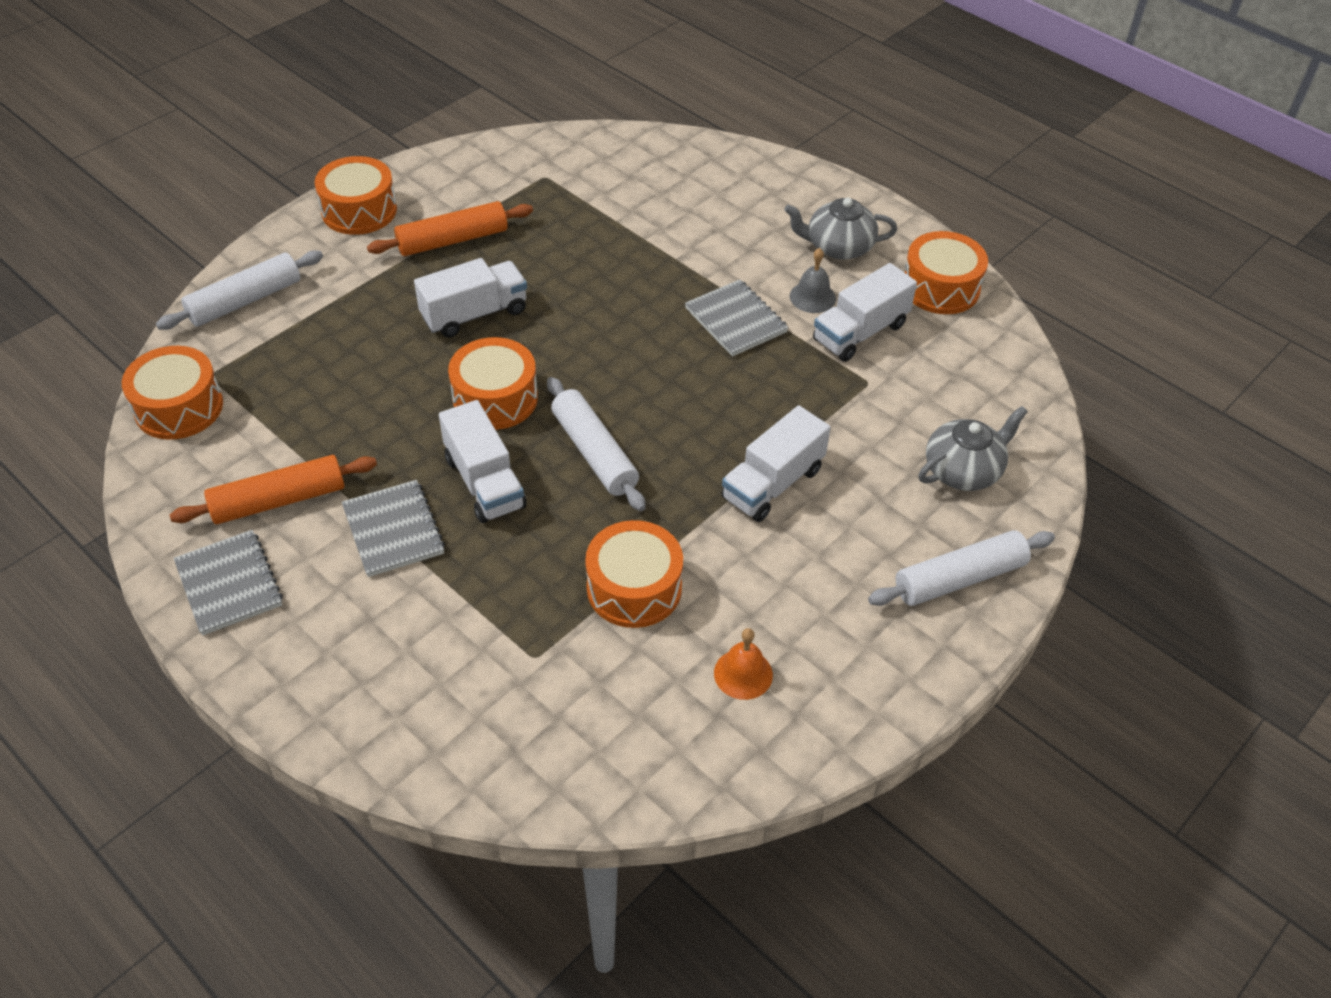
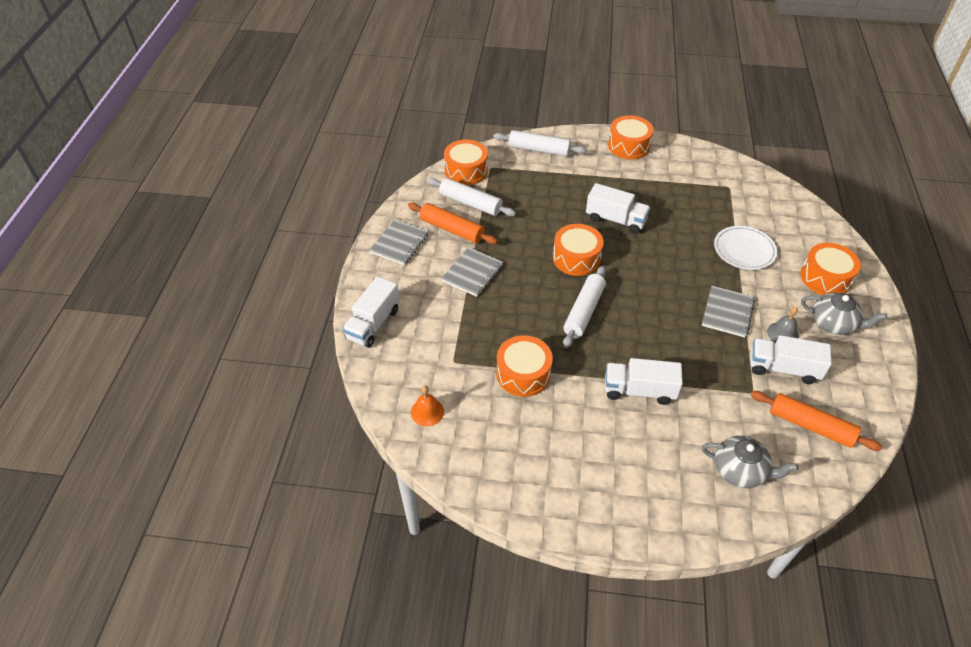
camera: 55 degrees right, 0 degrees up
(453, 240) = (649, 184): orange rolling pin -> orange rolling pin (810, 426)
(484, 482) = (527, 285): white truck -> white truck (373, 324)
(658, 237) = (744, 250): none -> white plate
(743, 674) = (515, 445): orange bell -> orange bell (427, 412)
(838, 247) = (833, 323): grey teapot -> grey teapot turned 150 degrees clockwise
(940, 287) = (863, 386): orange drum -> orange drum (825, 278)
(959, 578) = (664, 508): white rolling pin -> white rolling pin (470, 203)

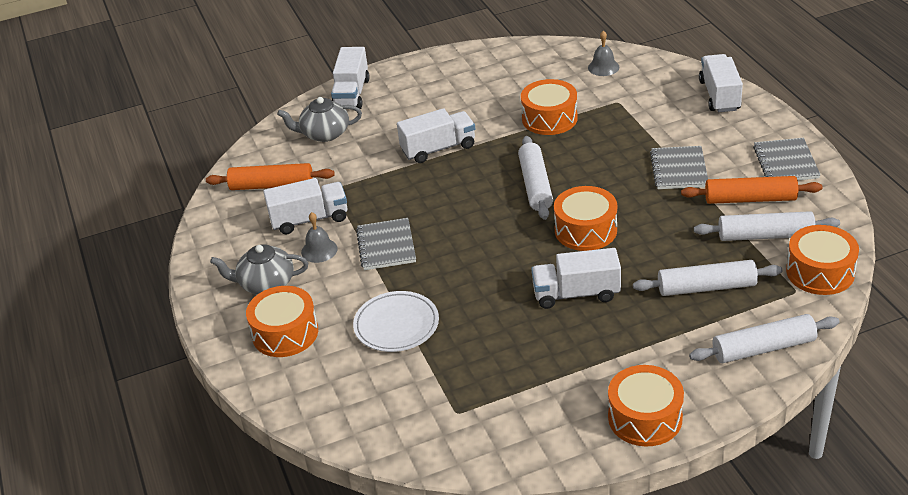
camera: 155 degrees right, 10 degrees down
(427, 412) = (603, 67): orange bell -> grey bell
(536, 190) = (706, 287): none -> white rolling pin
(691, 520) = (351, 94): none -> white truck

